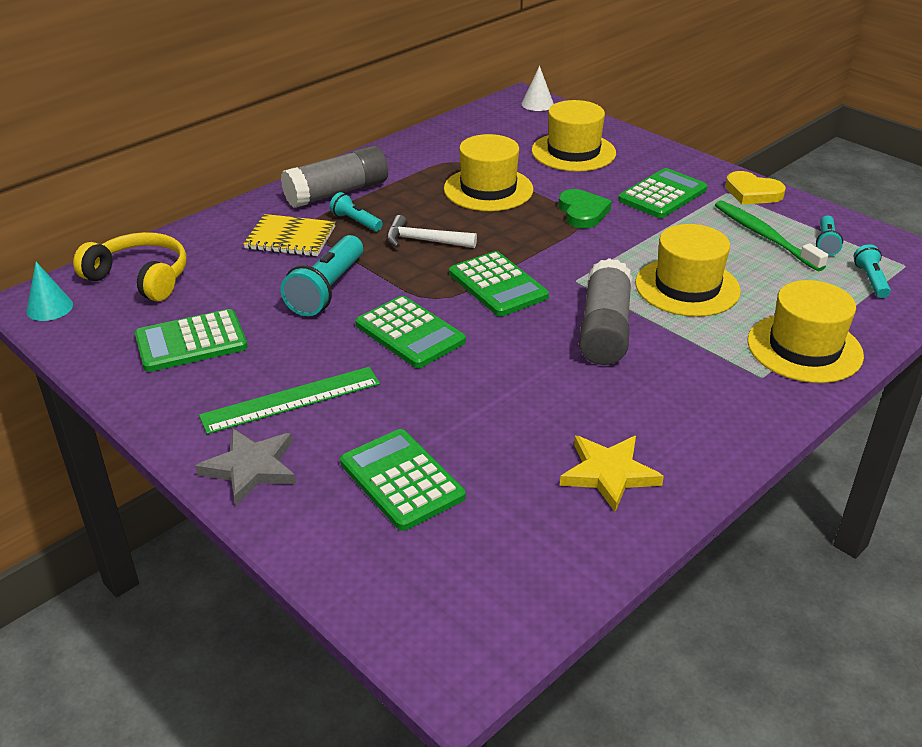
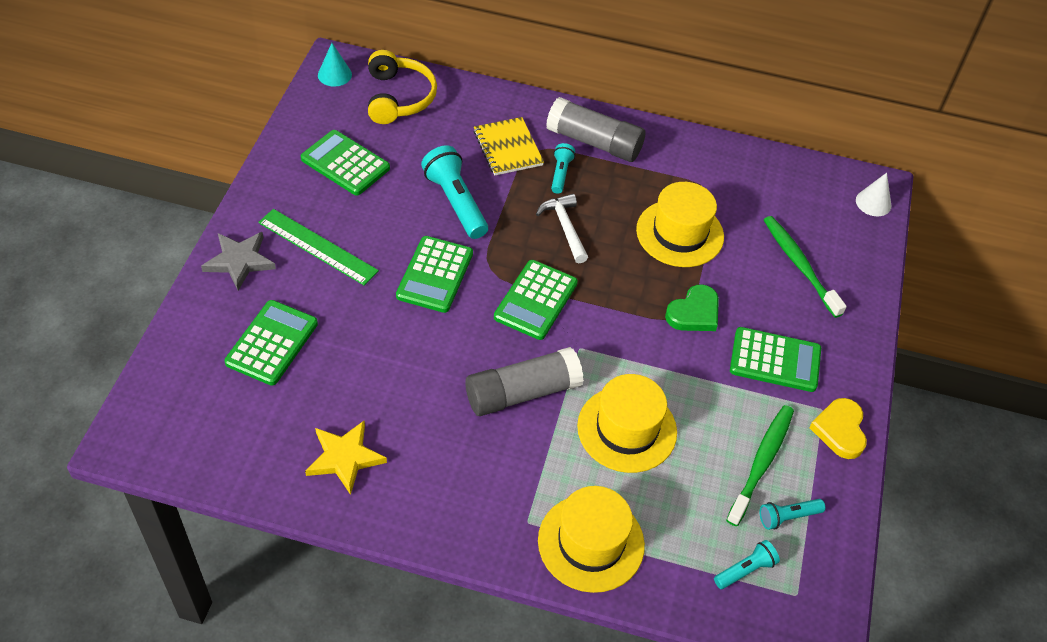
camera: 55 degrees right, 15 degrees up
(327, 289) = (456, 202): turquoise flashlight -> turquoise flashlight turned 75 degrees clockwise
(573, 152) = (800, 266): yellow hat -> green toothbrush

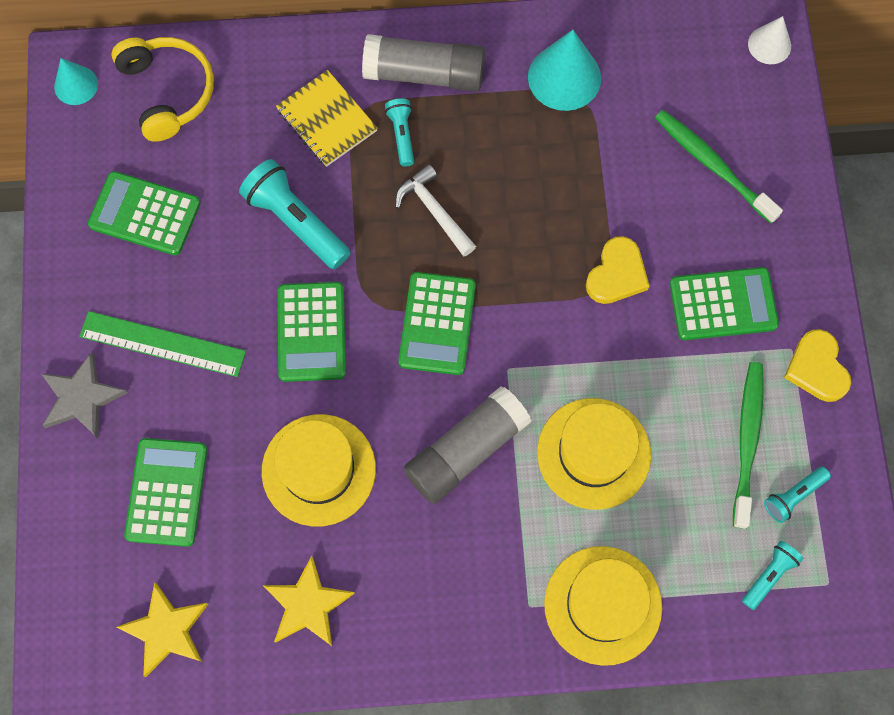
camera: 15 degrees left, 20 degrees up
(223, 437) = (166, 630): none -> yellow star
(680, 233) = (566, 170): yellow hat -> yellow hat (318, 470)
(694, 313) = (616, 274): green heart -> yellow heart
(701, 175) = (564, 77): none -> turquoise cone

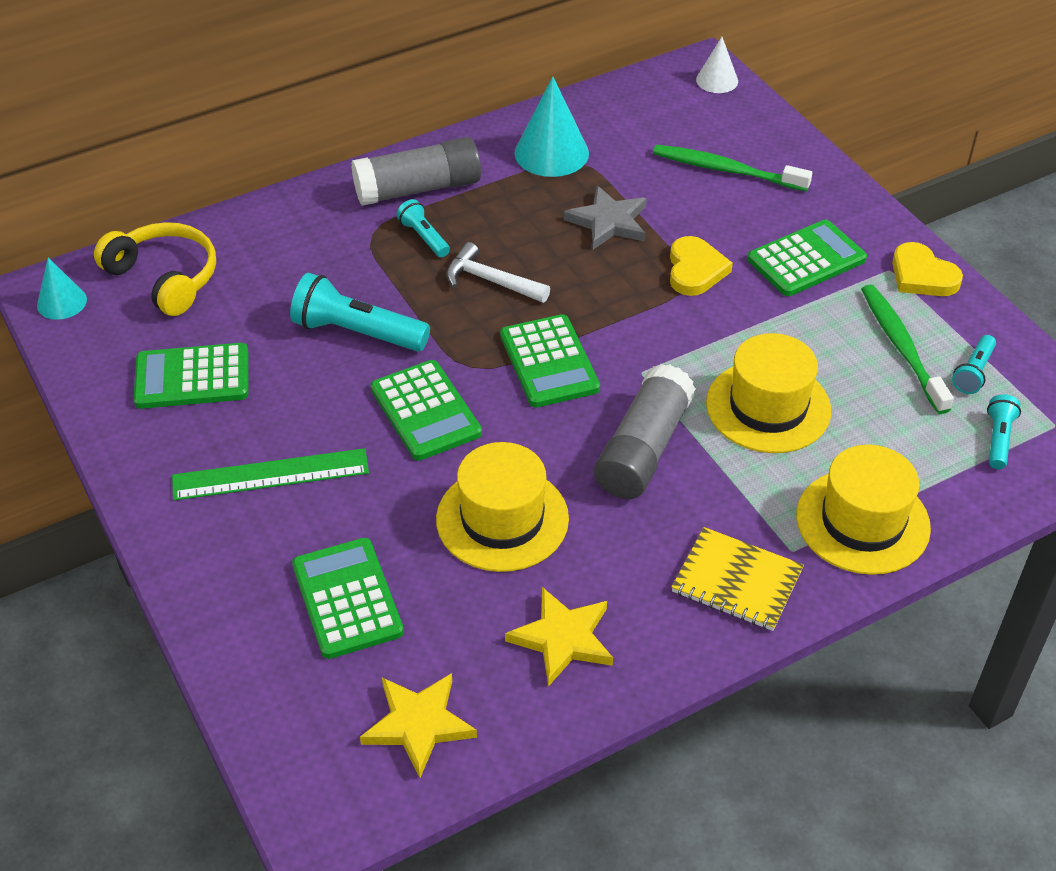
camera: 25 degrees left, 25 degrees down
(82, 398) = (204, 551): grey star -> grey star (608, 222)
(327, 120) = (342, 249): yellow notebook -> yellow notebook (736, 581)

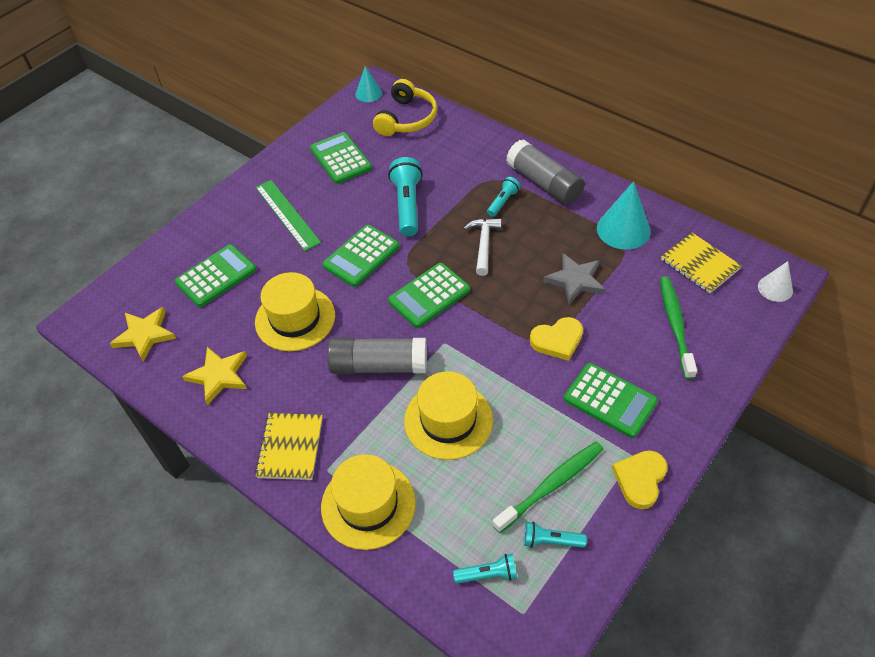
camera: 70 degrees right, 5 degrees up
(648, 117) = (699, 264): none -> yellow notebook

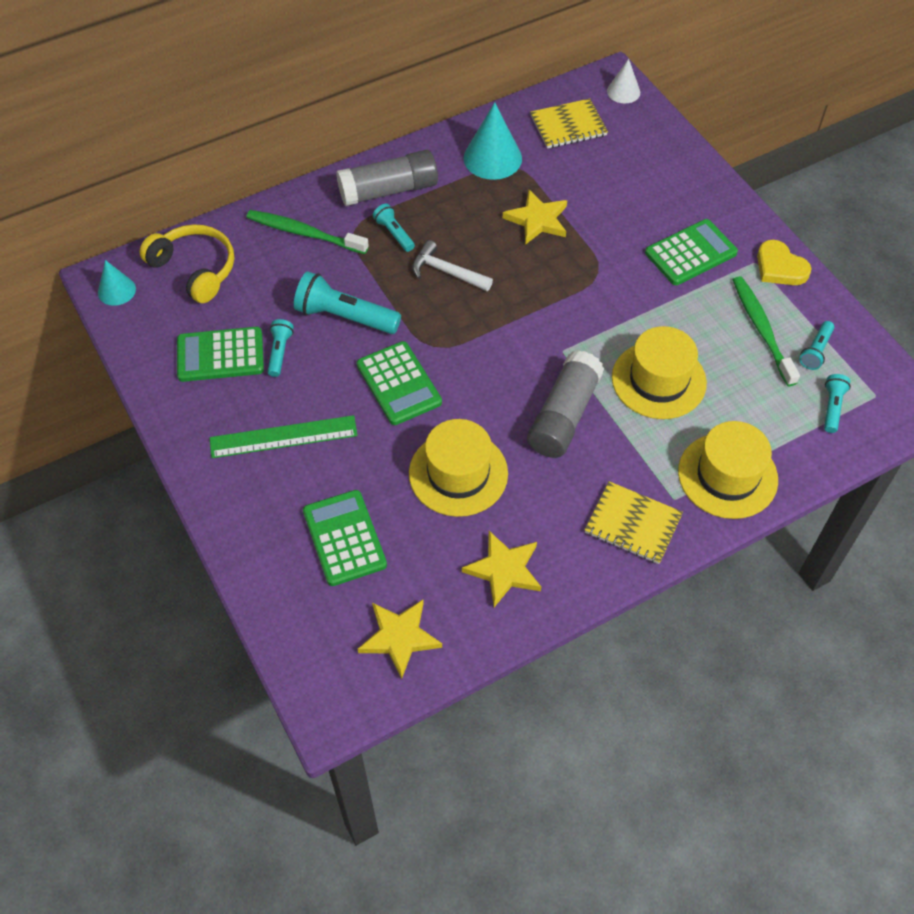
camera: 70 degrees left, 5 degrees up
(358, 185) = (280, 352): none -> turquoise flashlight
(429, 295) = (492, 342): green calculator -> none
(557, 340) = (604, 262): yellow heart -> none
(575, 280) = (537, 220): grey star -> yellow star
(675, 325) = (630, 174): green toothbrush -> green toothbrush (305, 233)

